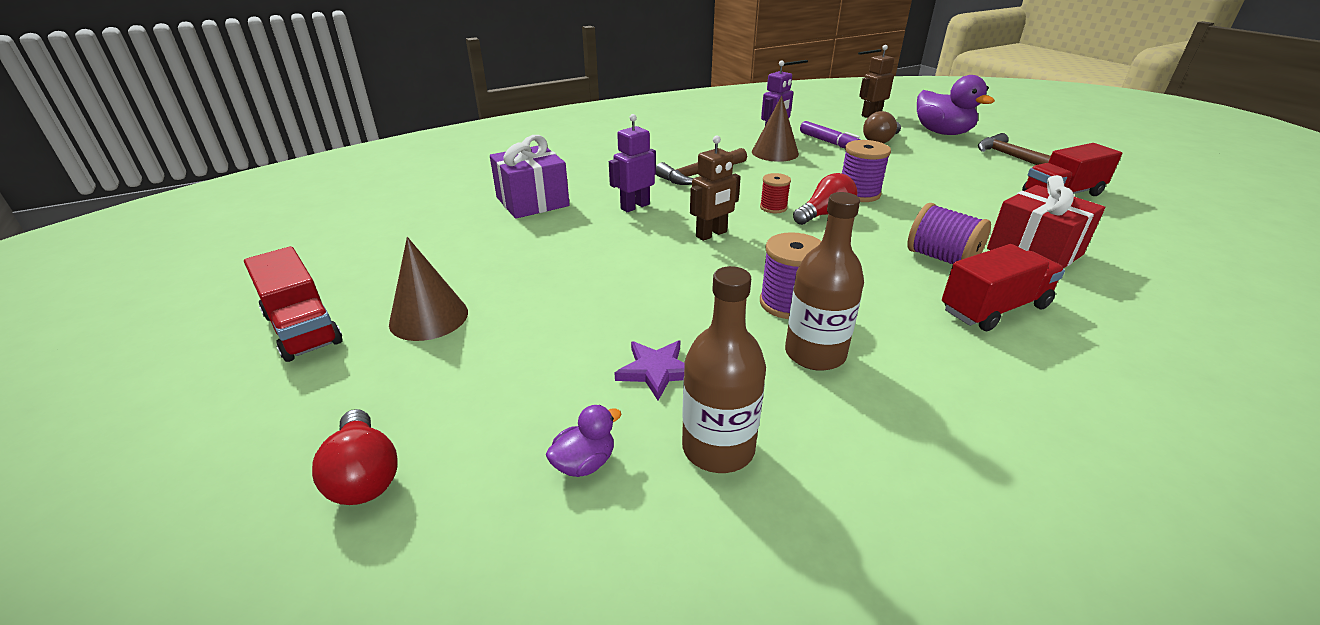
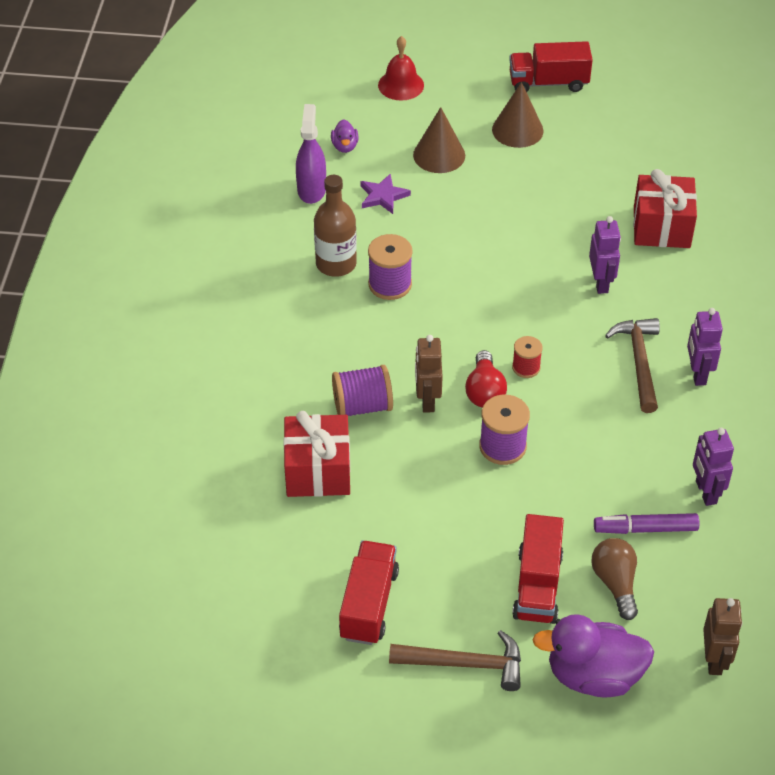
camera: 125 degrees right, 15 degrees up
(364, 475) = (401, 85): red light bulb -> red bell
(532, 202) = (661, 227): purple gift -> red gift
(681, 157) = (697, 374): none -> purple robot
(711, 234) = (512, 301): brown robot -> brown robot (427, 400)
(718, 448) = (311, 190): brown bottle -> purple spray bottle
(775, 152) = (652, 457): brown cone -> brown cone (439, 155)
(994, 308) = (291, 378): red truck -> red truck (537, 585)

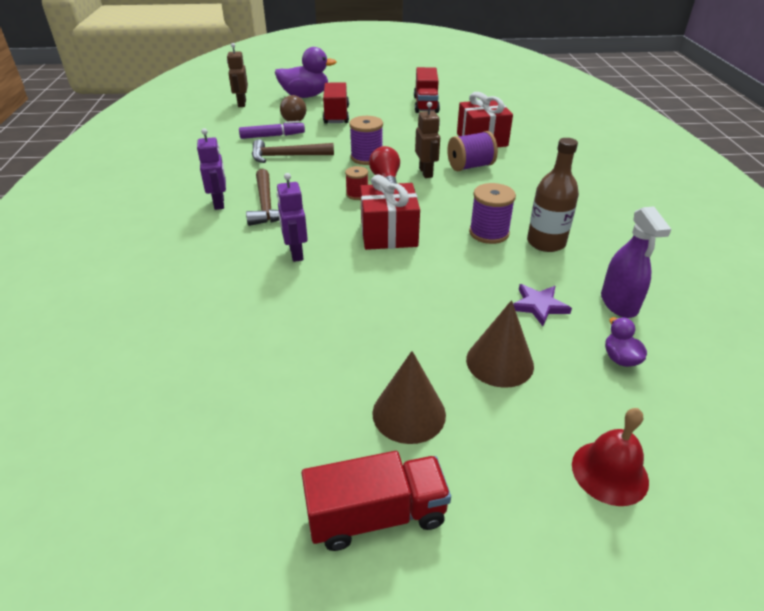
camera: 170 degrees right, 10 degrees down
(465, 664) = (370, 94): brown hammer -> brown hammer (287, 156)
(661, 227) = (226, 309): red gift -> red gift (388, 233)
(705, 492) = (230, 151): purple robot -> none

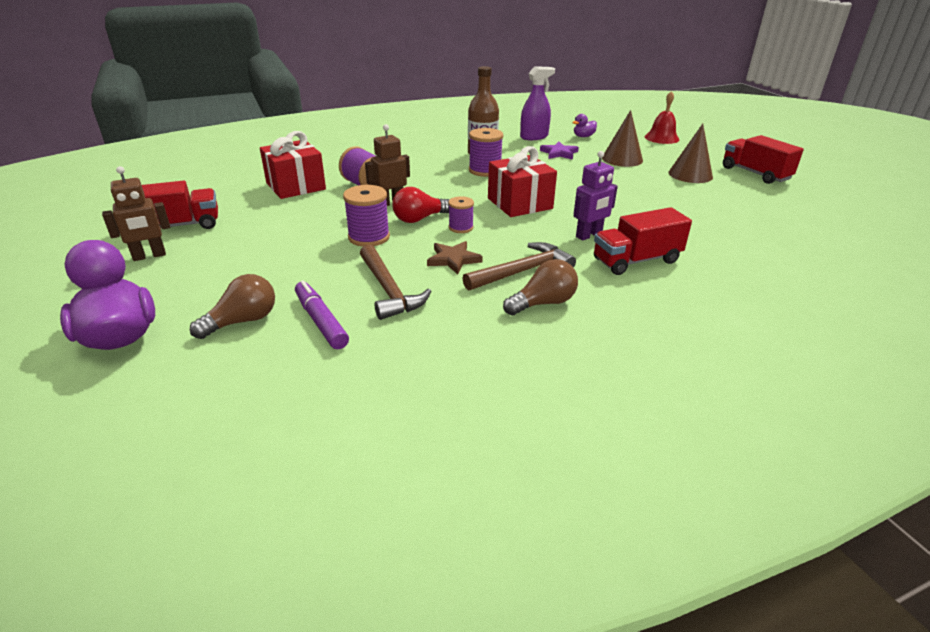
camera: 110 degrees left, 5 degrees down
(219, 203) = (543, 303): purple robot -> brown light bulb
(241, 103) = (155, 408): brown robot -> brown robot (149, 256)
(307, 182) = (453, 259): none -> brown star
(336, 115) = (223, 284): red truck -> red truck (636, 260)
(357, 194) = (461, 228): red spool -> purple spool

